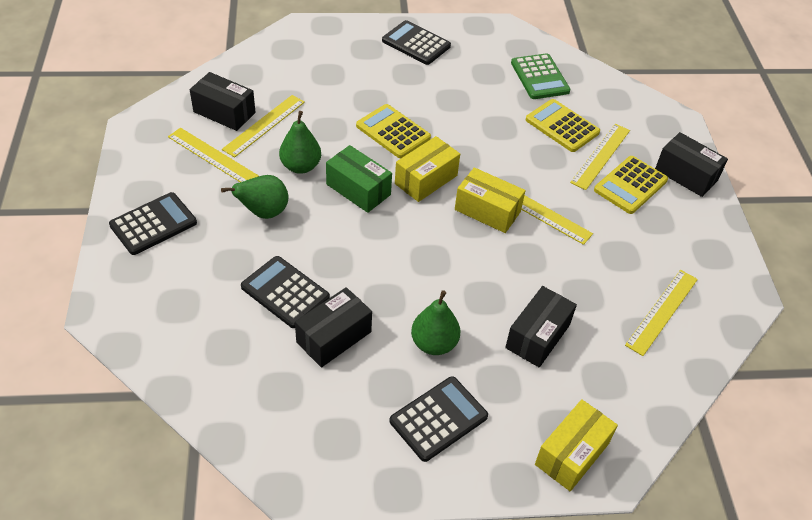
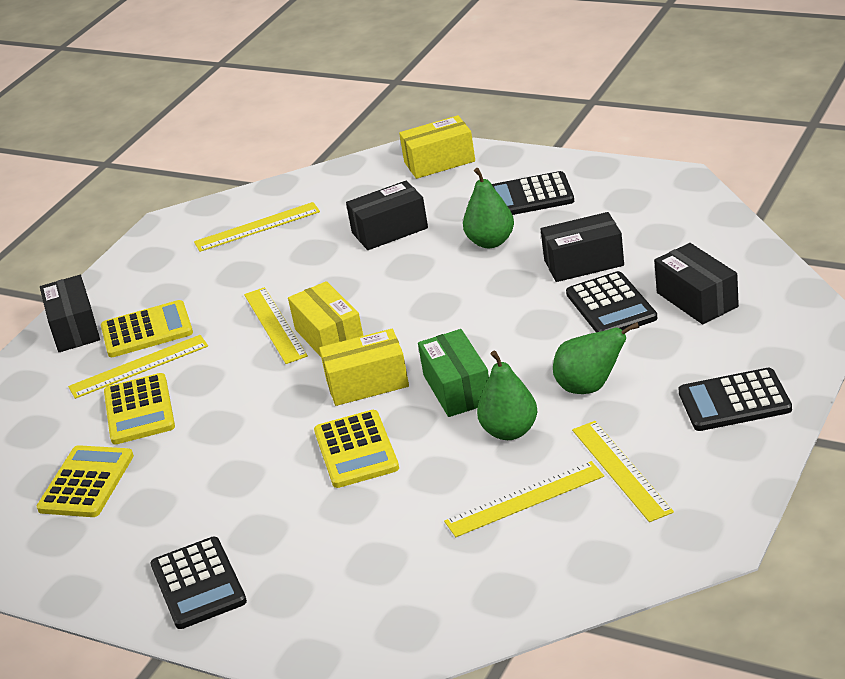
camera: 140 degrees left, 15 degrees down
(224, 112) = (572, 533): black box -> black box (697, 299)
(539, 77) = (86, 482): green calculator -> yellow calculator

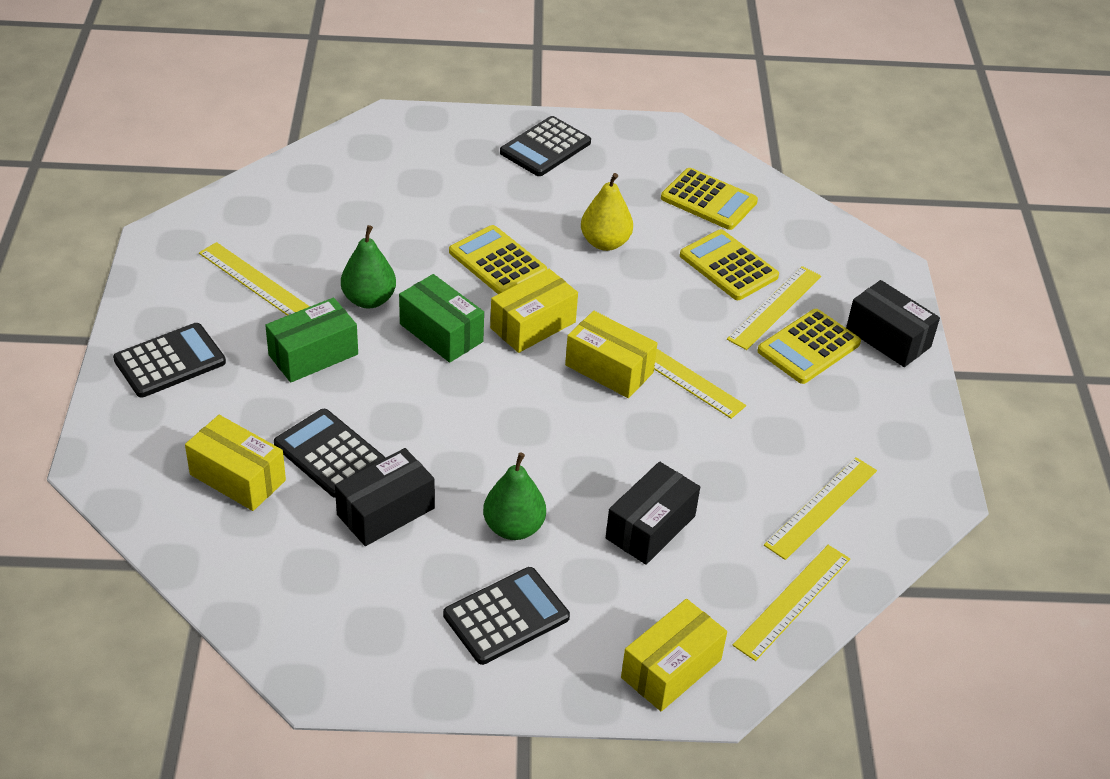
camera: 145 degrees right, 10 degrees up
(86, 482) = (708, 200): yellow calculator -> yellow calculator turned 45 degrees counterclockwise
(198, 584) = (545, 147): black calculator -> black calculator turned 90 degrees counterclockwise
(233, 453) = (605, 243): none -> yellow pear
(524, 499) = (327, 245): yellow ruler -> yellow ruler (793, 601)
(590, 387) = (313, 355): green pear -> green box
(697, 299) = (237, 477): black box -> yellow box

